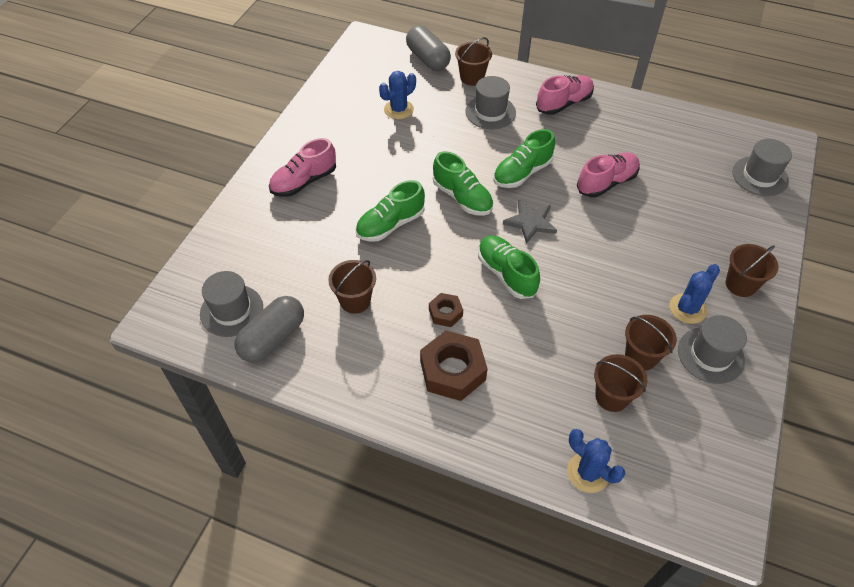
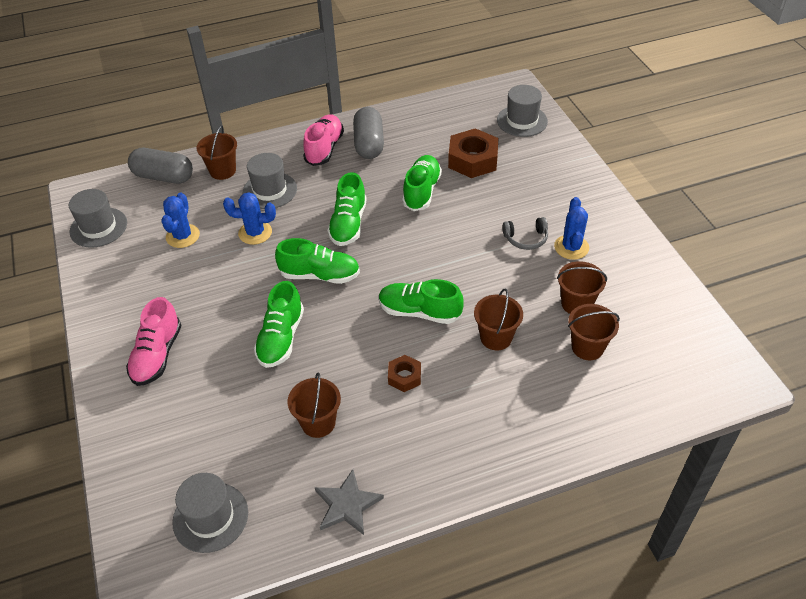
camera: 40 degrees left, 5 degrees down
(273, 338) = (277, 510): grey capsule -> grey capsule (369, 144)
(453, 371) = (458, 417): brown nut -> brown nut (473, 160)
(530, 222) = (396, 259): grey star -> grey star (347, 504)
(588, 472) = (628, 414): blue cactus -> blue cactus (255, 233)
(606, 183) = (421, 191): pink shoe -> green shoe
(654, 275) = (526, 238): none -> grey headphones
(710, 355) = (618, 269): grey hat -> grey hat (98, 227)
(740, 284) = (586, 206): brown bucket -> brown bucket (496, 337)

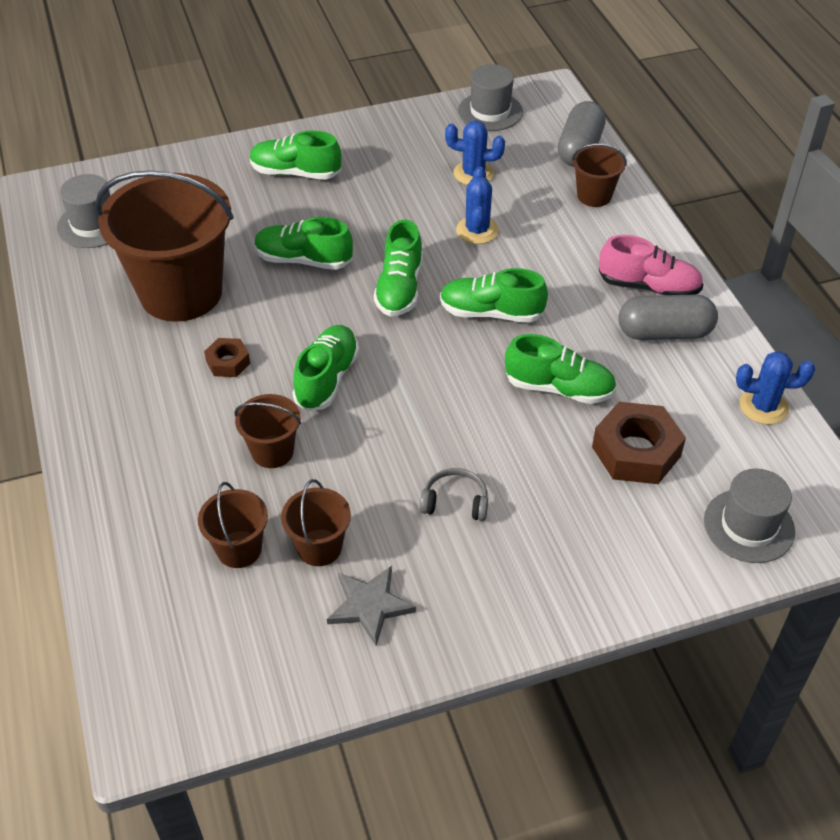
camera: 90 degrees right, 0 degrees up
(157, 355) = (295, 173): pink shoe -> green shoe
(270, 190) = (557, 239): grey hat -> none
(318, 423) = (181, 292): brown bucket -> brown bucket, size x2.20
(347, 504) = (76, 316): grey star -> grey star (370, 605)
(526, 238) = (455, 502): grey headphones -> grey headphones turned 105 degrees clockwise
(571, 247) = (434, 556): blue cactus -> blue cactus (763, 406)

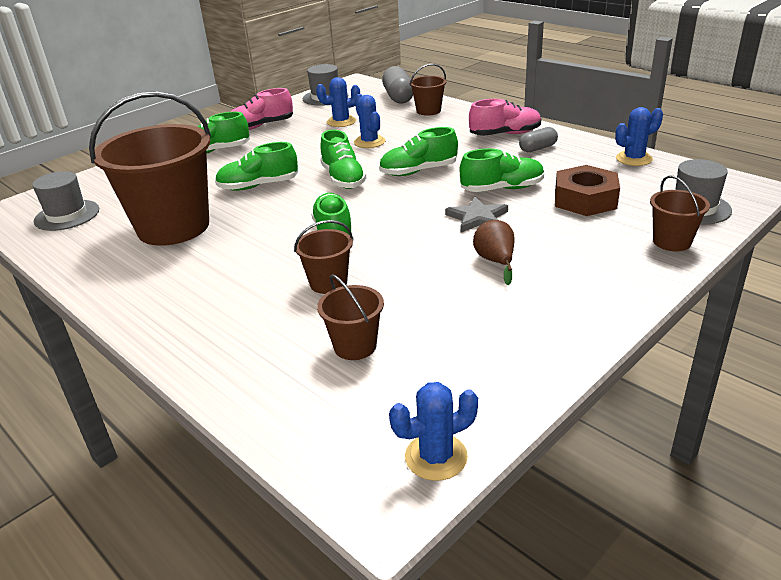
camera: 25 degrees left, 15 degrees down
(216, 709) = (436, 457): none -> blue cactus
(228, 362) = (246, 249): brown nut -> none
(319, 547) = (420, 321): brown bucket -> brown bucket (672, 242)
(370, 605) = (496, 338): grey star -> grey star (477, 218)
(376, 143) = (261, 126): none -> pink shoe
(455, 502) = (496, 261): grey headphones -> brown pear
(664, 333) = (538, 148): grey capsule -> grey capsule, size x0.61

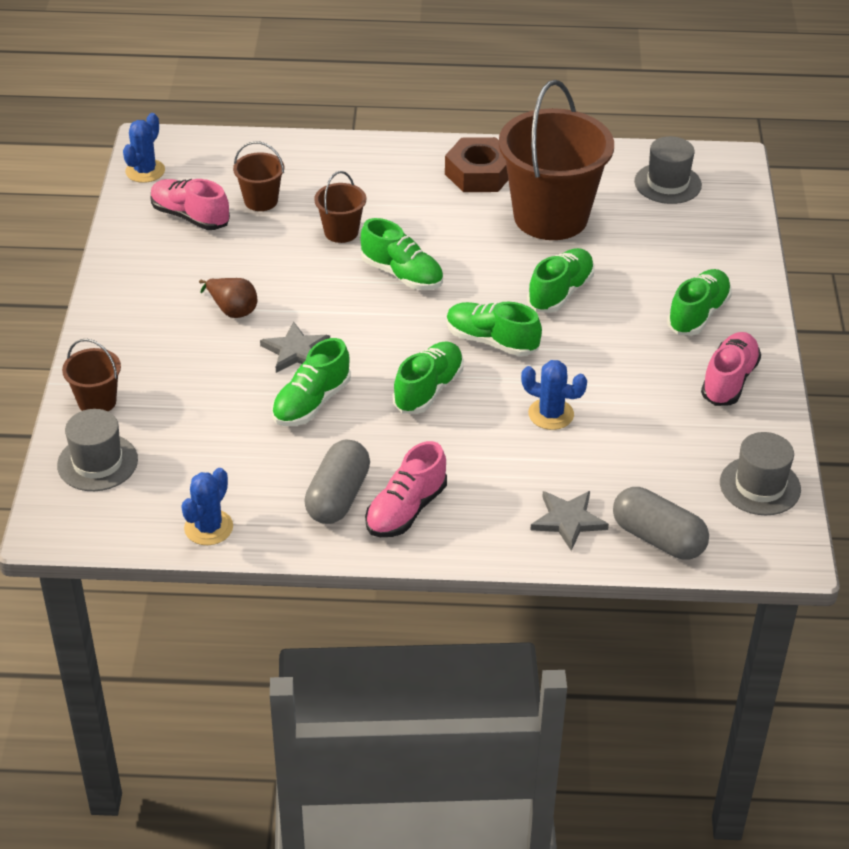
camera: 135 degrees right, 10 degrees up
(341, 122) = (646, 438): blue cactus -> none
(428, 111) = (568, 520): brown bucket -> grey star
(444, 364) = (190, 217): none -> pink shoe
(538, 148) = (338, 496): grey capsule -> grey capsule, size x1.65
(585, 200) = (214, 425): brown nut -> brown nut (479, 174)

